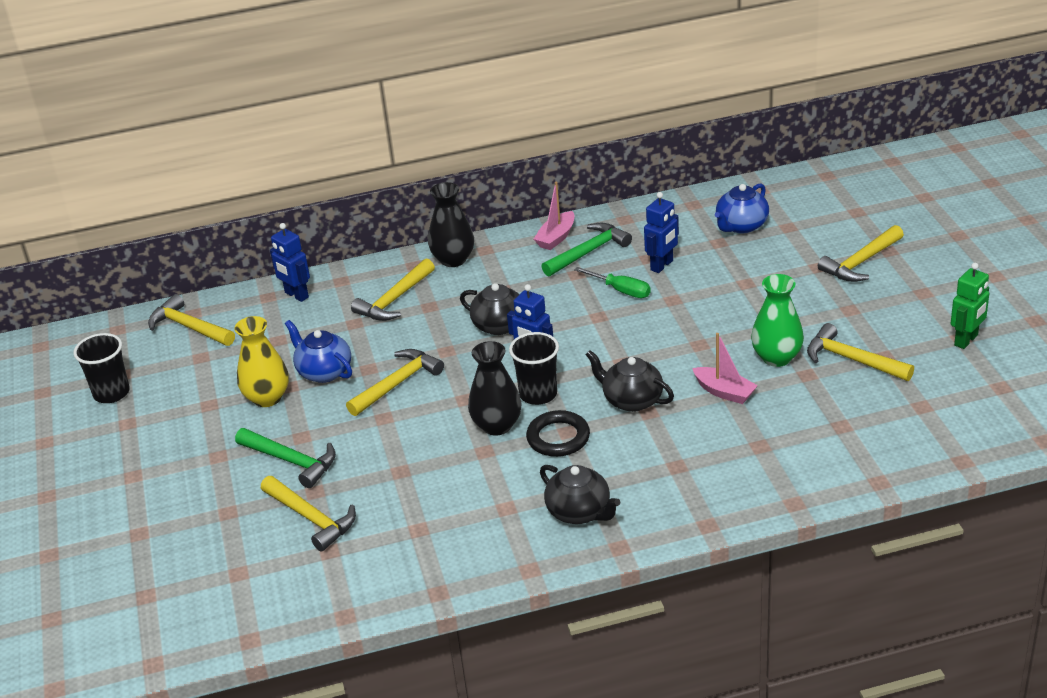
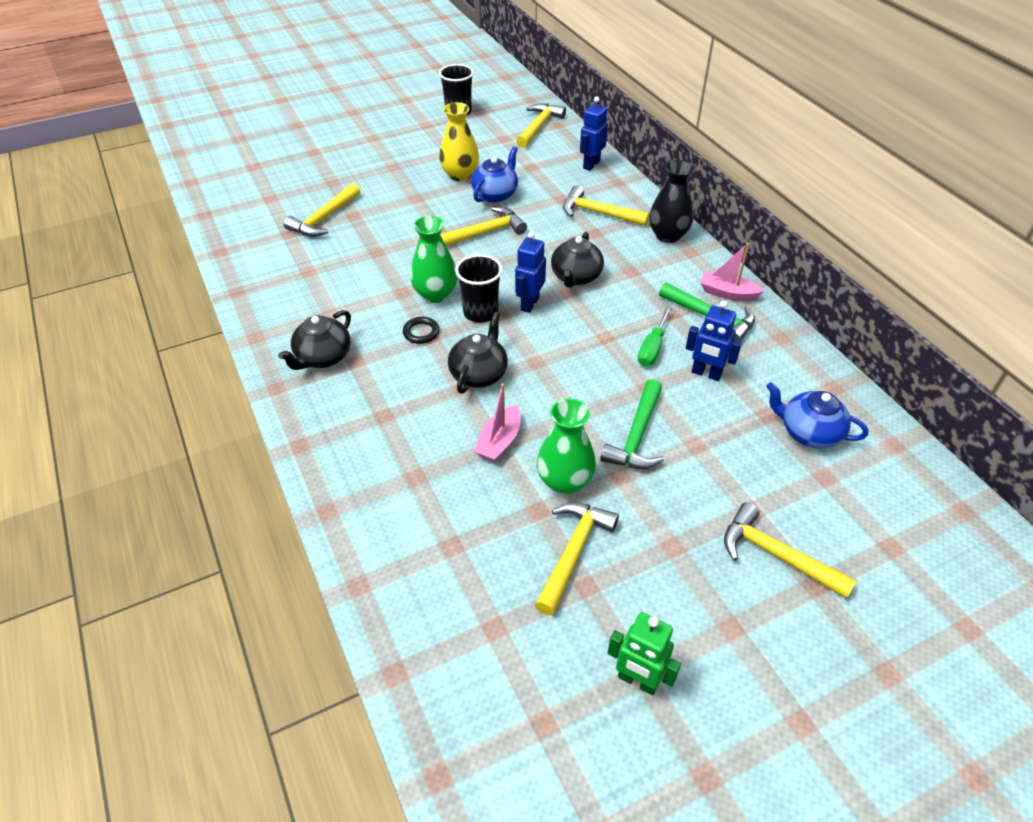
camera: 75 degrees right, 10 degrees up
(291, 461) = (387, 198): green hammer -> green hammer (637, 436)
(397, 384) = (485, 233): yellow hammer -> yellow hammer turned 60 degrees counterclockwise
(497, 425) = (435, 294): black vase -> green vase
(558, 438) = (421, 332): black ring -> black ring, size x0.64

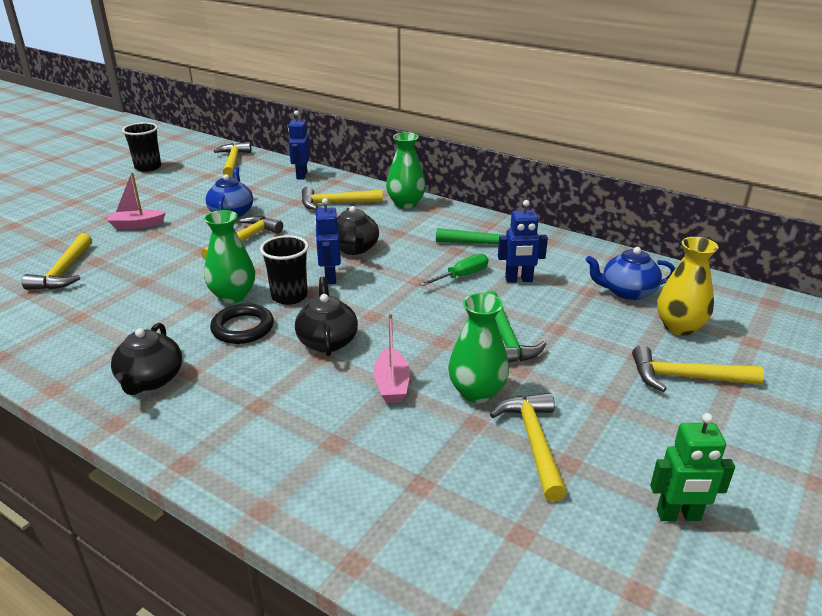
camera: 30 degrees left, 15 degrees down
(421, 332) = (243, 328): black ring -> black ring, size x1.57
(460, 175) = (185, 208): yellow vase -> yellow vase (679, 327)
(652, 348) = (461, 276): green screwdriver -> green screwdriver turned 120 degrees counterclockwise
(668, 235) = (406, 204): black vase -> green vase
(727, 293) = (485, 226): pink boat -> pink boat (137, 225)

